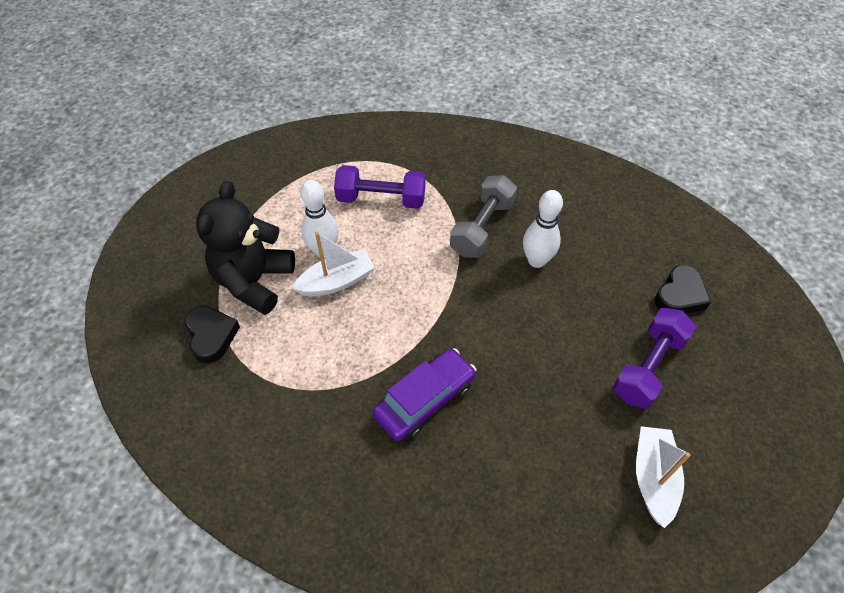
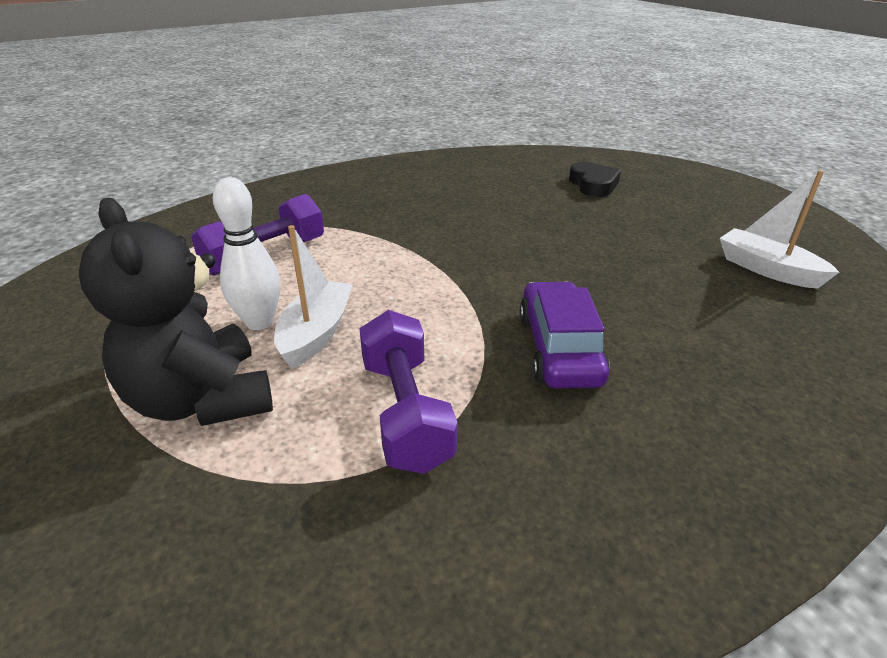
camera: 50 degrees left, 20 degrees down
(211, 336) = (216, 493): black heart -> none
(482, 228) = (397, 225): grey dumbbell -> none
(536, 260) = (475, 218): white bowling pin -> none
(648, 367) = (648, 223): purple dumbbell -> purple dumbbell (405, 412)

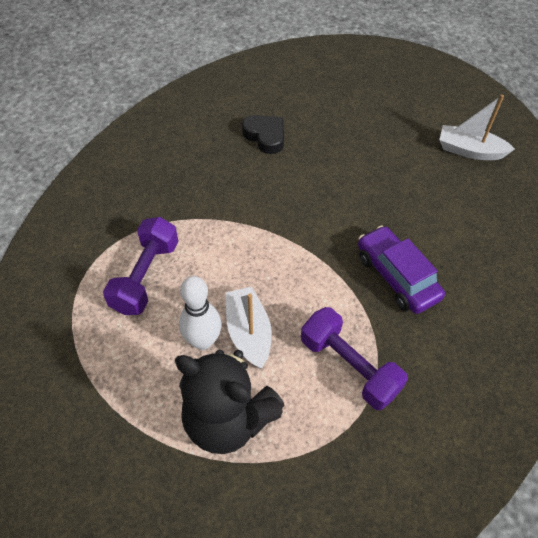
camera: 30 degrees left, 20 degrees up
(593, 185) = (319, 94): black heart -> black heart (265, 136)

